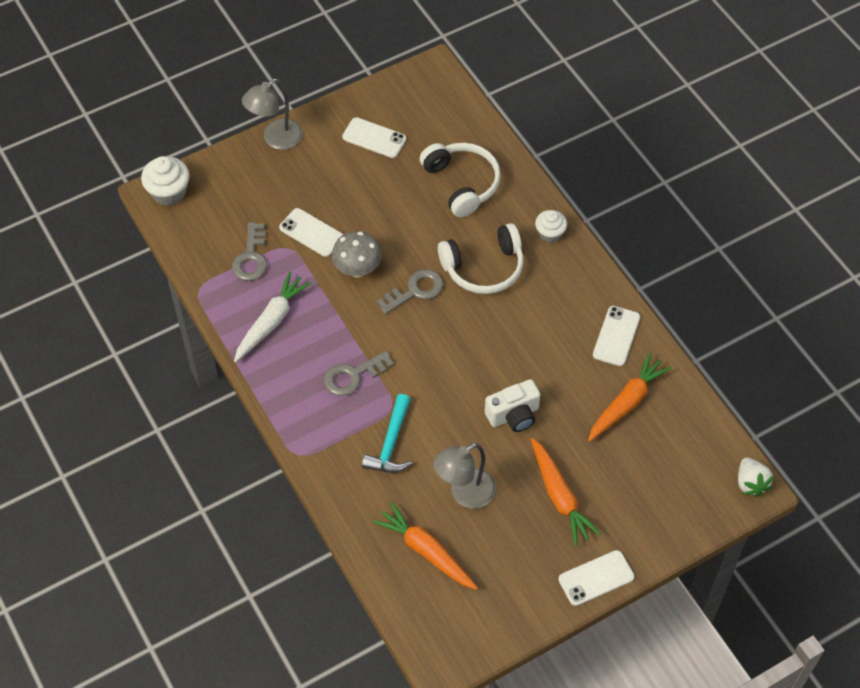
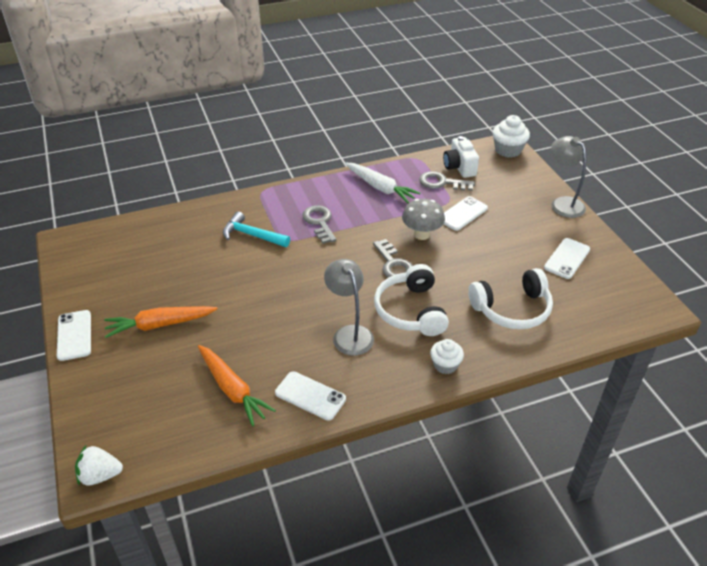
camera: 100 degrees right, 15 degrees down
(426, 551) = (153, 243): orange carrot -> none
(464, 494) = (190, 269): grey lamp -> grey lamp (349, 334)
(513, 415) = (250, 308): white camera -> white camera (459, 167)

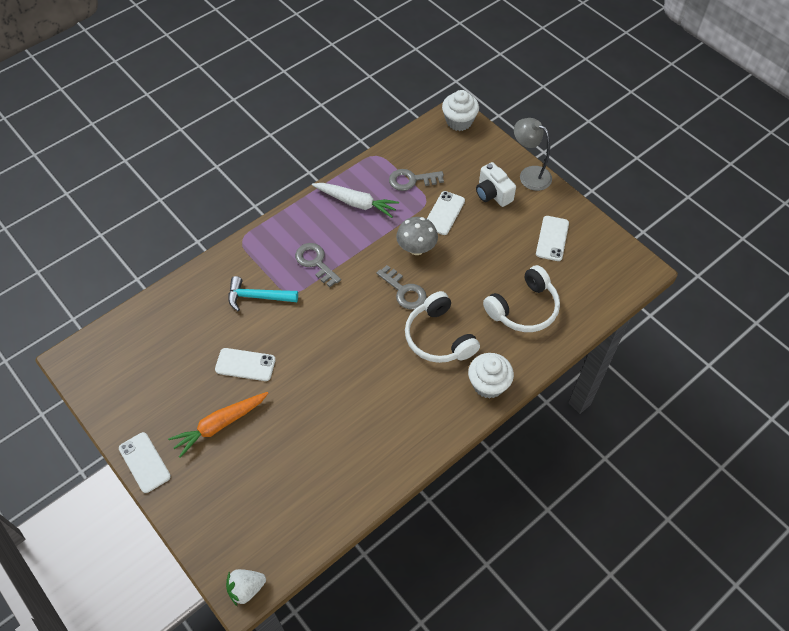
camera: 20 degrees left, 15 degrees up
(232, 389) = (319, 469): orange carrot -> none
(310, 396) = (388, 452): white phone -> white phone (245, 364)
(349, 334) = (395, 379): grey lamp -> none
(445, 365) = (488, 384): white cupcake -> white cupcake, size x1.52
(459, 167) = (421, 156): white camera -> white camera (492, 194)

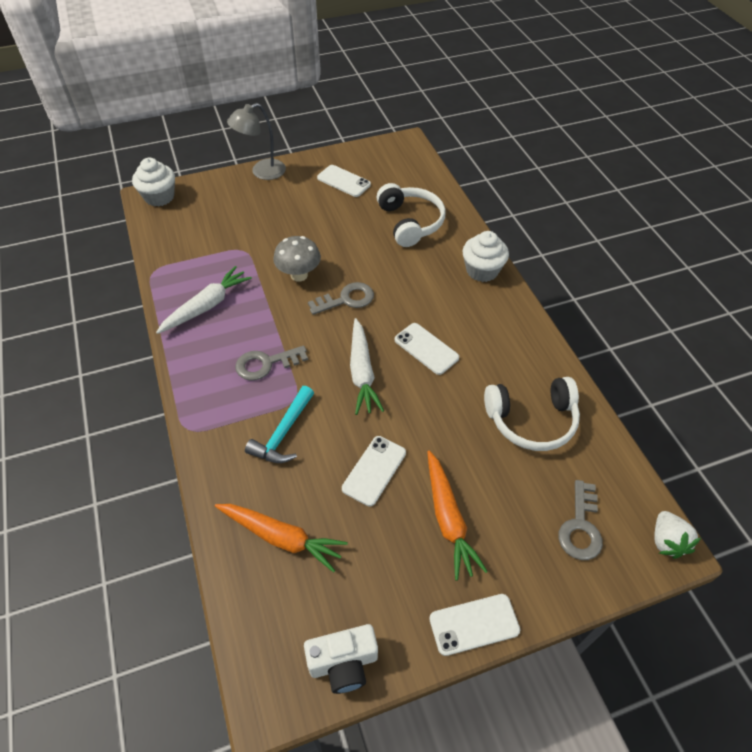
camera: 70 degrees left, 5 degrees down
(176, 327) = (281, 537): none -> orange carrot
(332, 327) = (362, 372): none -> white carrot
(411, 180) = (208, 253): grey key -> grey key (580, 527)
(439, 337) = (415, 289): white headphones -> white headphones (531, 420)
(444, 213) = (268, 242): white phone -> white phone (426, 349)
(492, 194) = (267, 202): white camera -> white camera (343, 663)

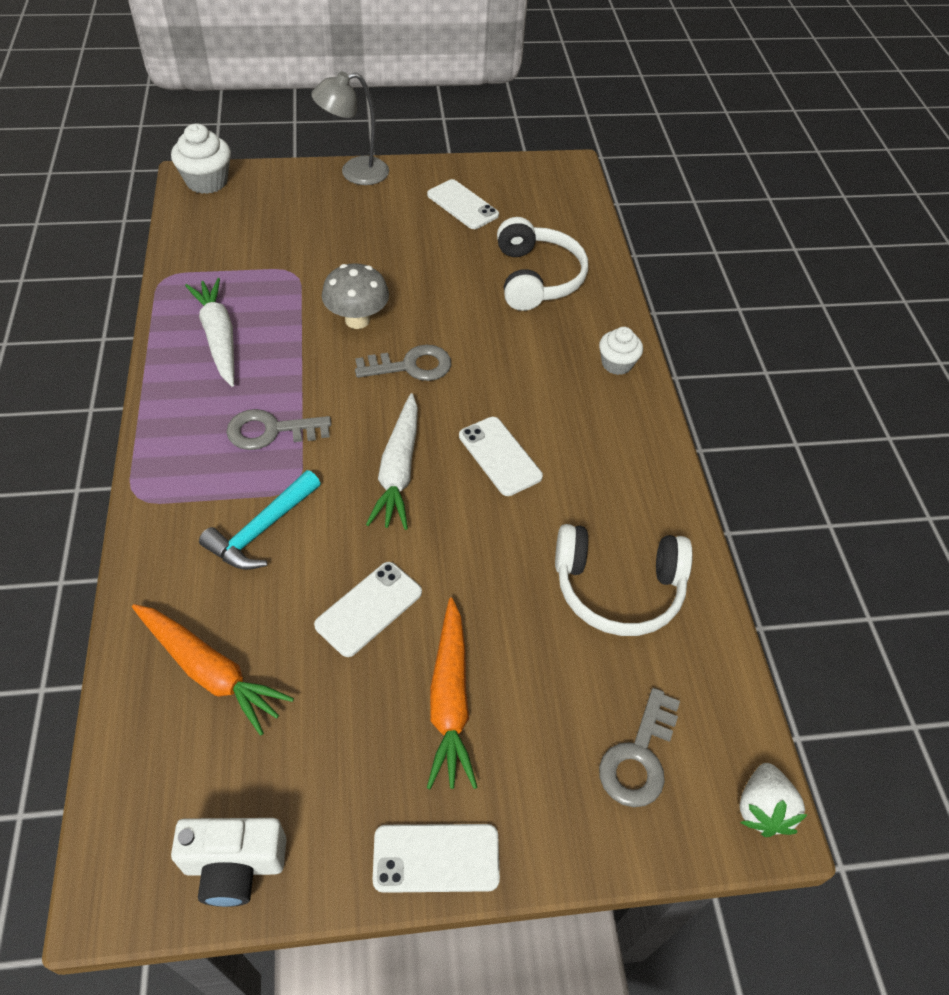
camera: 10 degrees right, 0 degrees up
(207, 306) = (219, 337): white carrot -> white carrot turned 75 degrees counterclockwise
(482, 270) = (617, 364): white cupcake -> white cupcake, size x0.66

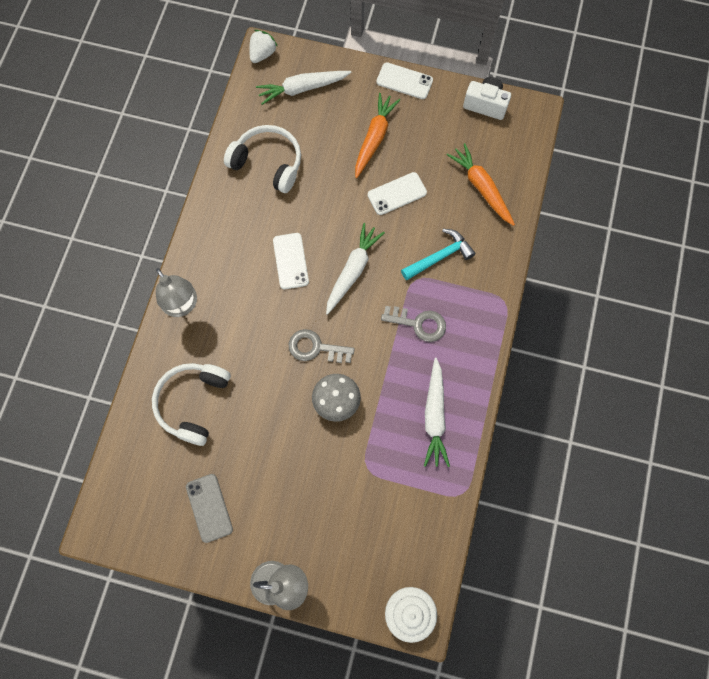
camera: 155 degrees left, 20 degrees up
(462, 205) = (209, 508): white phone -> grey phone
(617, 364) = (182, 306): white cupcake -> grey lamp
(638, 757) = (302, 89): grey key -> white carrot

